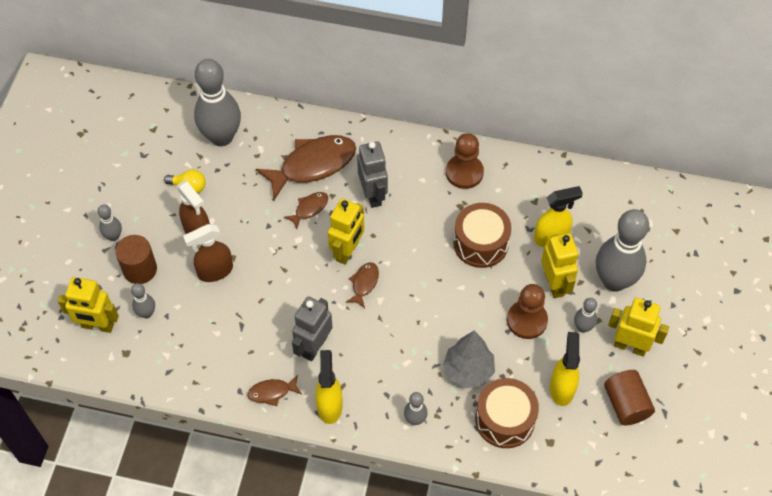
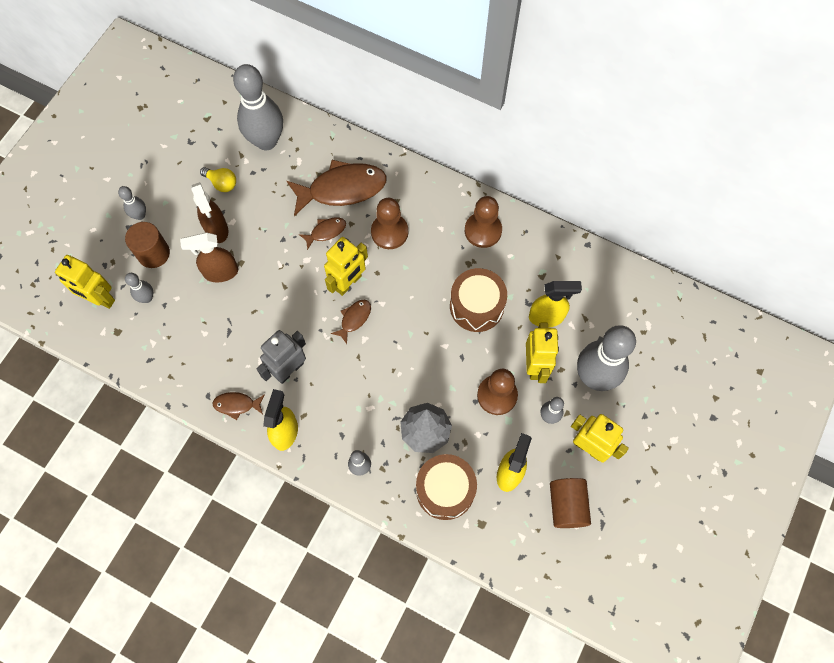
camera: 15 degrees right, 10 degrees up
(373, 195) = (389, 232): grey robot -> brown pawn

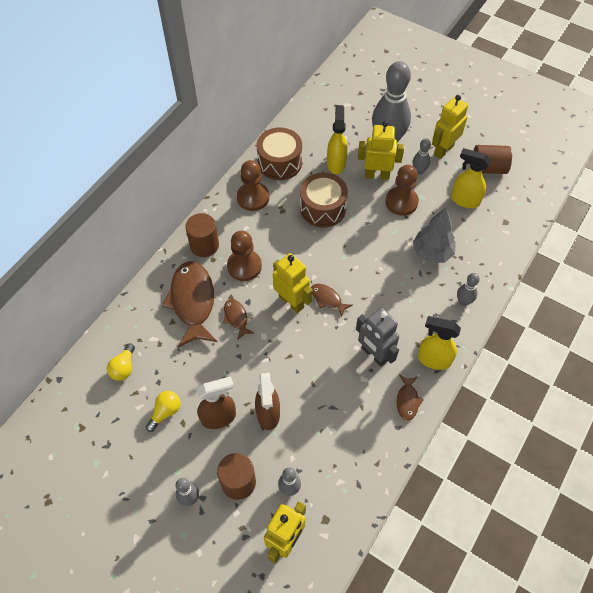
camera: 85 degrees left, 10 degrees down
(266, 141) = (124, 368): grey bowling pin -> yellow light bulb
(413, 190) = (204, 245): none -> brown cylinder
(445, 490) = (480, 243): brown drum -> brown drum (279, 162)

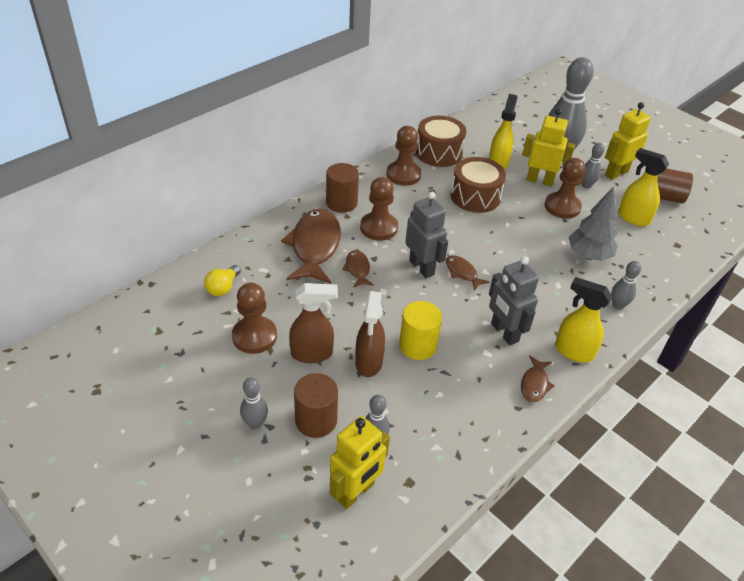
camera: 10 degrees right, 15 degrees down
(165, 412) = (254, 336): yellow light bulb -> brown pawn
(291, 302) = (422, 267): yellow robot -> grey robot
(305, 386) = (417, 345): none -> yellow cylinder

